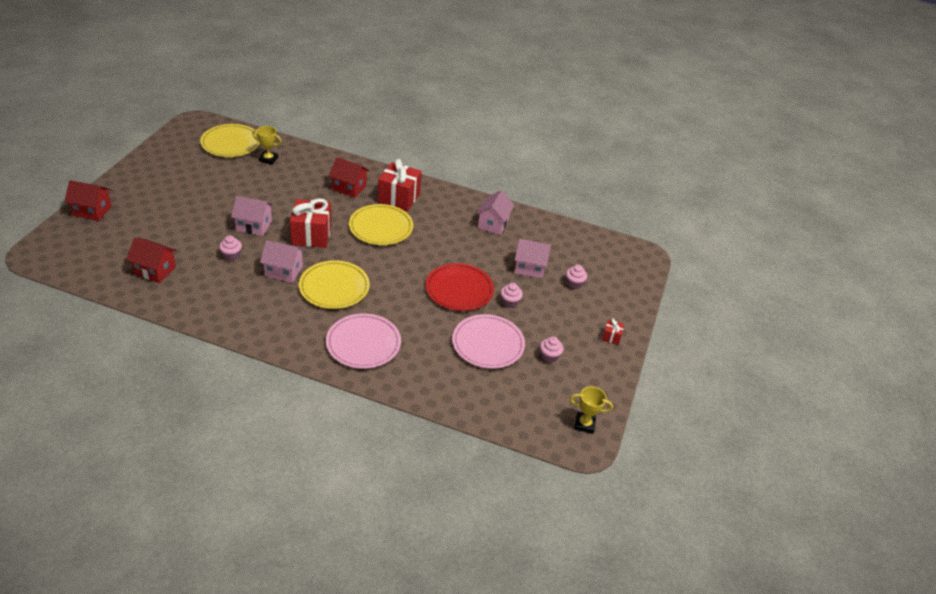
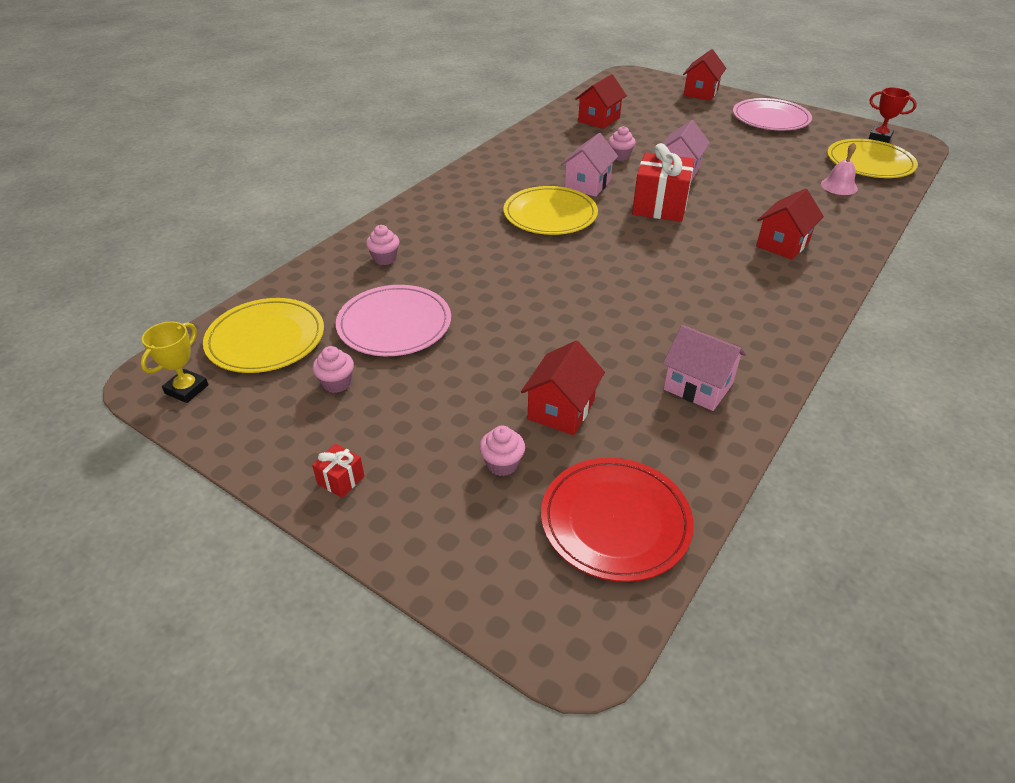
camera: 110 degrees right, 0 degrees up
(188, 133) = (880, 137): none -> red trophy
(268, 159) = (839, 186): yellow trophy -> pink bell
(363, 343) = (440, 225): pink plate -> pink plate (770, 118)
(381, 227) = (681, 262): yellow plate -> yellow plate (266, 339)
(399, 198) = (763, 287): red gift -> none
(459, 289) = (521, 316): red plate -> red plate (615, 521)
(509, 302) = (475, 364): pink cupcake -> pink cupcake (384, 259)
(529, 268) = (561, 409): pink house -> red house

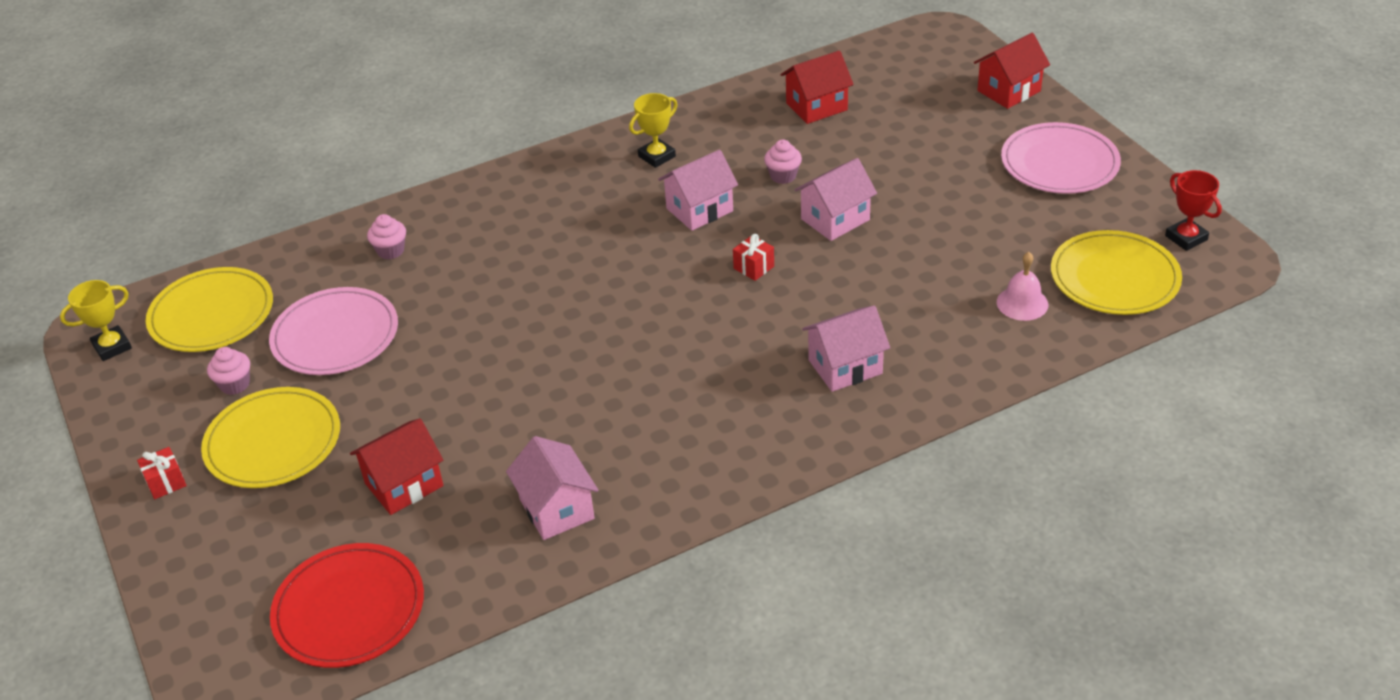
camera: 30 degrees right, 0 degrees up
(502, 464) = (304, 519): pink cupcake -> none
(525, 163) = (657, 156): none -> yellow trophy
(550, 214) = (614, 242): yellow plate -> yellow plate (273, 442)
(660, 206) = (754, 267): red gift -> red gift, size x0.44
(782, 244) = (845, 367): red house -> pink house

